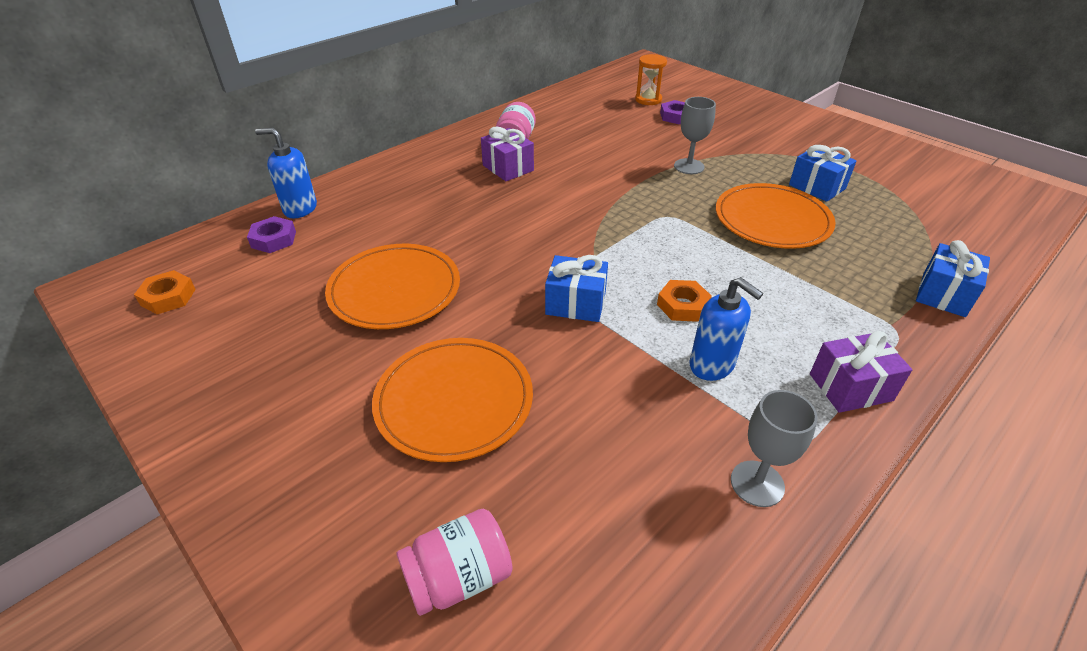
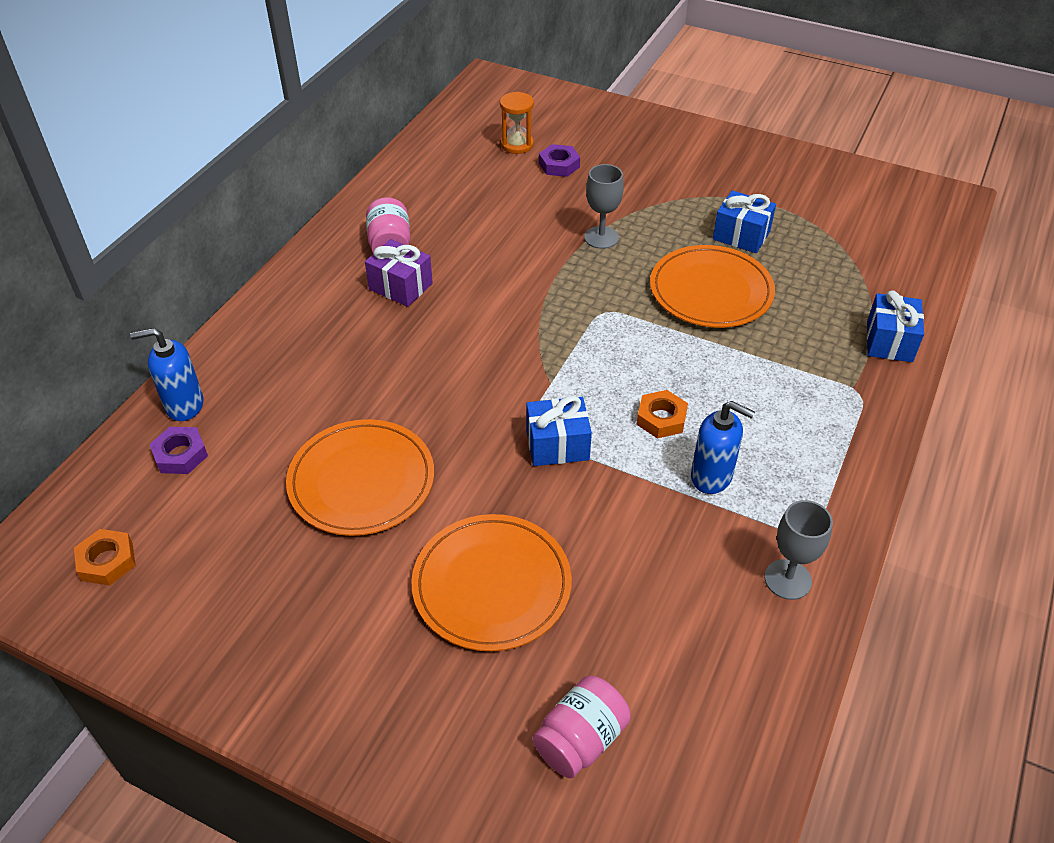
camera: 20 degrees left, 5 degrees up
(850, 387) = (835, 464): purple gift -> none

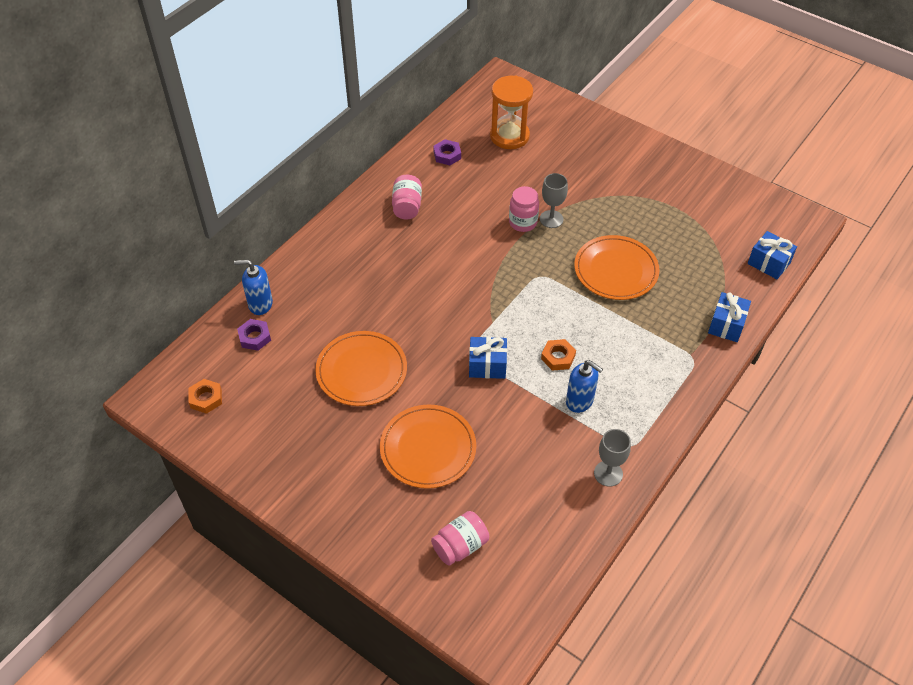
camera: 10 degrees right, 5 degrees up
(400, 286) = (408, 238): purple gift -> none
(517, 145) = (509, 136): orange hourglass -> orange hourglass, size x1.69
(559, 165) = (535, 157): purple nut -> purple nut (447, 155)
(562, 247) = (523, 222): none -> pink jar
(741, 235) = (649, 230): blue gift -> blue gift (768, 263)

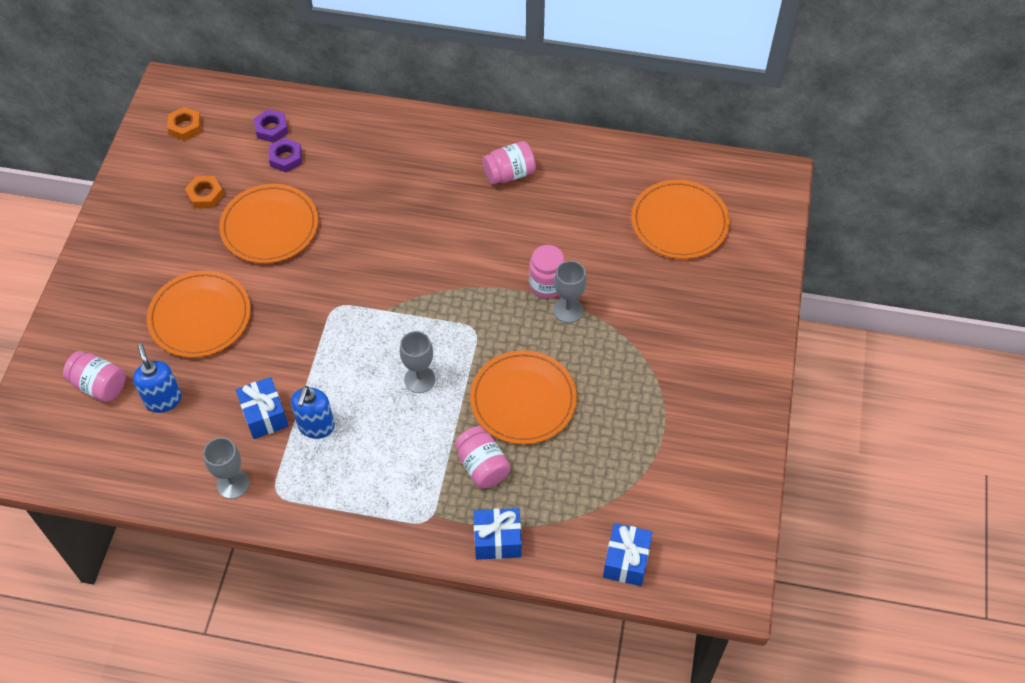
camera: 65 degrees right, 5 degrees up
(260, 304) = (313, 115): blue soap dispenser -> blue soap dispenser (163, 400)
(447, 155) = (610, 177): purple nut -> purple nut (286, 158)
(487, 365) = (325, 327): blue gift -> blue gift (264, 415)
(509, 136) = (679, 222): orange hourglass -> orange plate
(558, 357) = (366, 386): orange nut -> orange nut (205, 195)
(568, 323) = (419, 379): none -> grey goblet
(661, 312) = (482, 466): none -> pink jar

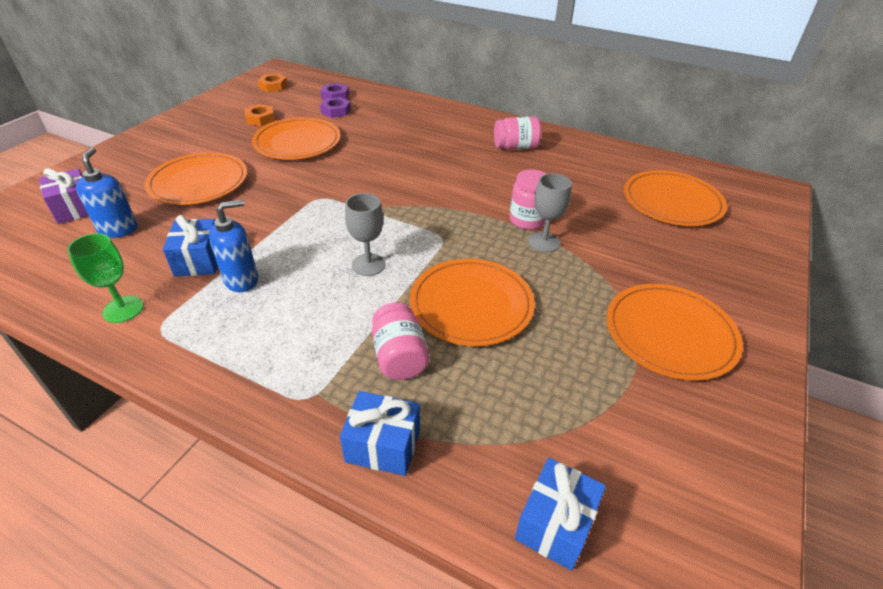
camera: 15 degrees right, 15 degrees down
(99, 385) = (75, 208): pink jar -> purple gift
(233, 484) = (123, 309): grey goblet -> green goblet
(316, 426) = (242, 280): blue soap dispenser -> blue soap dispenser turned 150 degrees counterclockwise
(688, 386) = (670, 334): none -> orange plate

